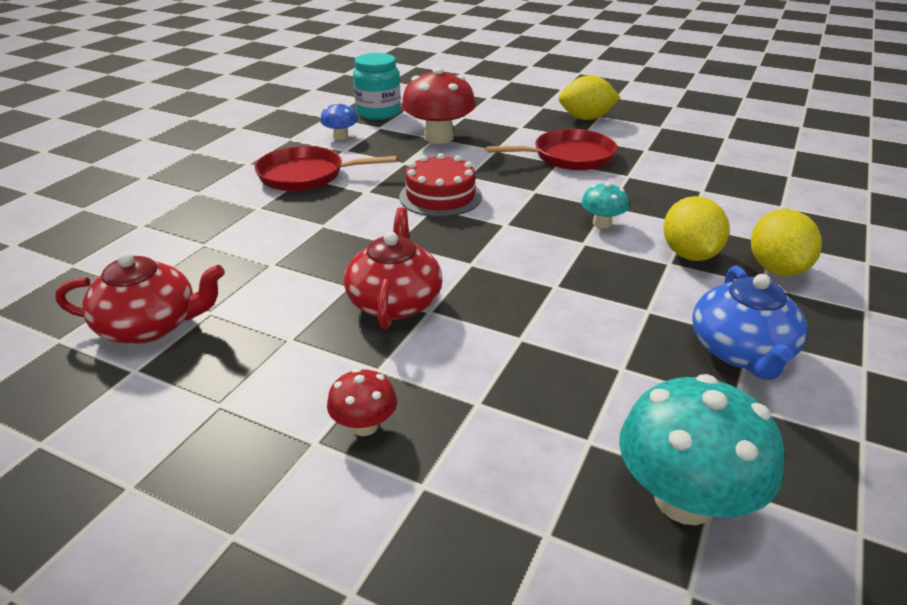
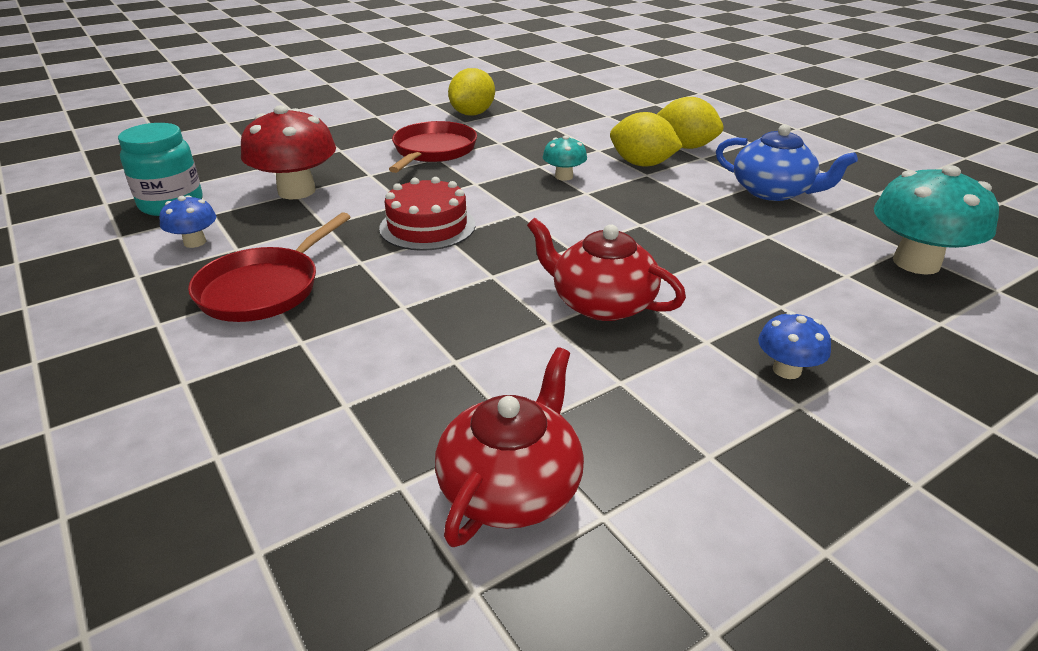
camera: 60 degrees left, 0 degrees up
(364, 425) = (786, 370): red mushroom -> blue mushroom
(586, 118) = (371, 121): yellow lemon -> yellow lemon (472, 114)

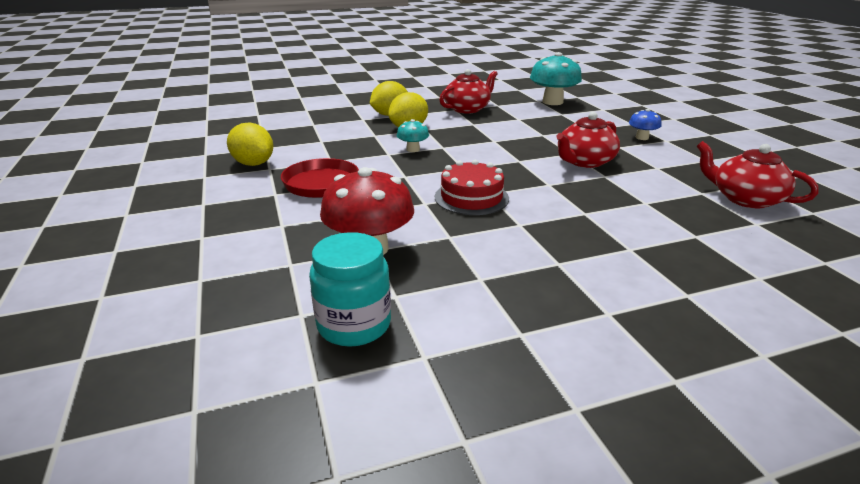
camera: 75 degrees left, 5 degrees down
(195, 242) = (459, 303): blue mushroom -> none
(264, 288) = (555, 264): red pan -> none
(773, 191) = (467, 109): blue teapot -> red teapot

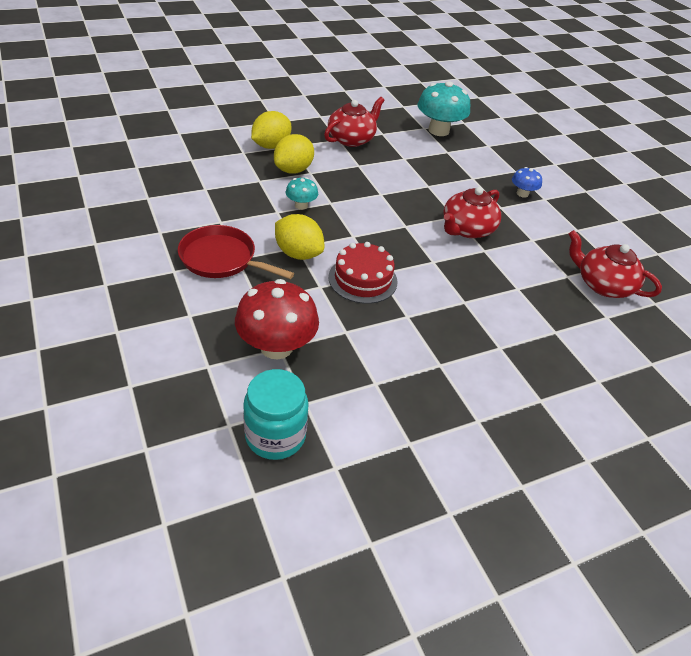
camera: 10 degrees left, 15 degrees up
(253, 164) = (141, 224): yellow lemon -> yellow lemon (298, 253)

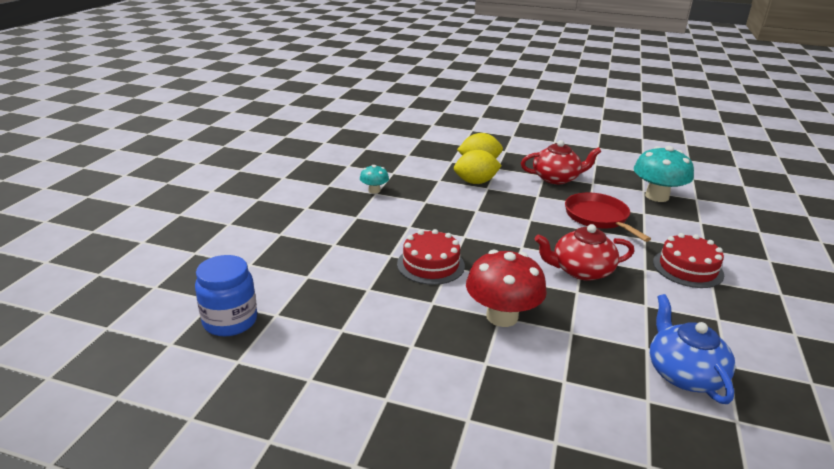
camera: 45 degrees right, 15 degrees down
(222, 259) = (345, 213): red pan -> red pan (598, 218)
(275, 436) = (230, 321): turquoise jar -> blue jar
(276, 347) = (306, 274): red mushroom -> red mushroom (502, 316)
(298, 253) = (403, 230): yellow lemon -> none
(301, 205) = (449, 204): turquoise mushroom -> turquoise mushroom (374, 190)
(522, 194) = (687, 268): blue mushroom -> red cake
(602, 285) = (683, 373): red teapot -> blue teapot

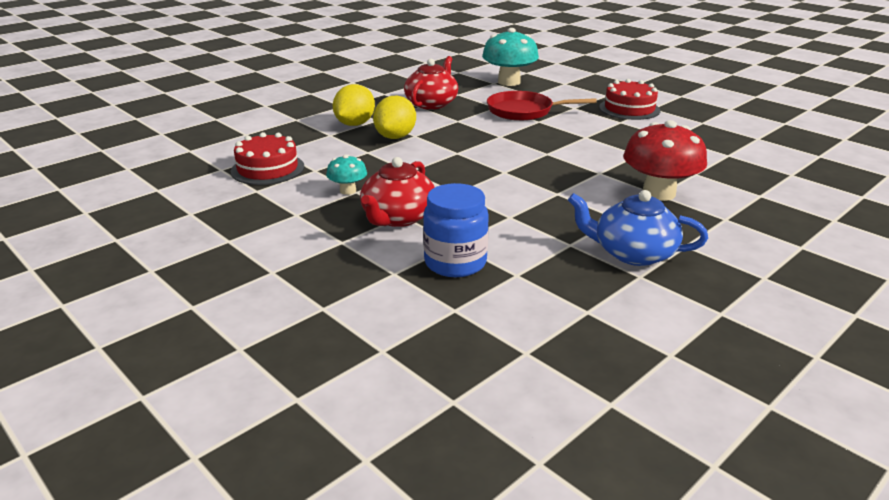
camera: 60 degrees left, 0 degrees up
(230, 321) = (583, 347): blue jar -> blue jar (455, 263)
(430, 265) = (546, 201): red cake -> red cake (267, 169)
(581, 270) = (606, 143): red teapot -> red teapot (398, 218)
(683, 373) = (764, 154): blue teapot -> blue teapot (632, 253)

